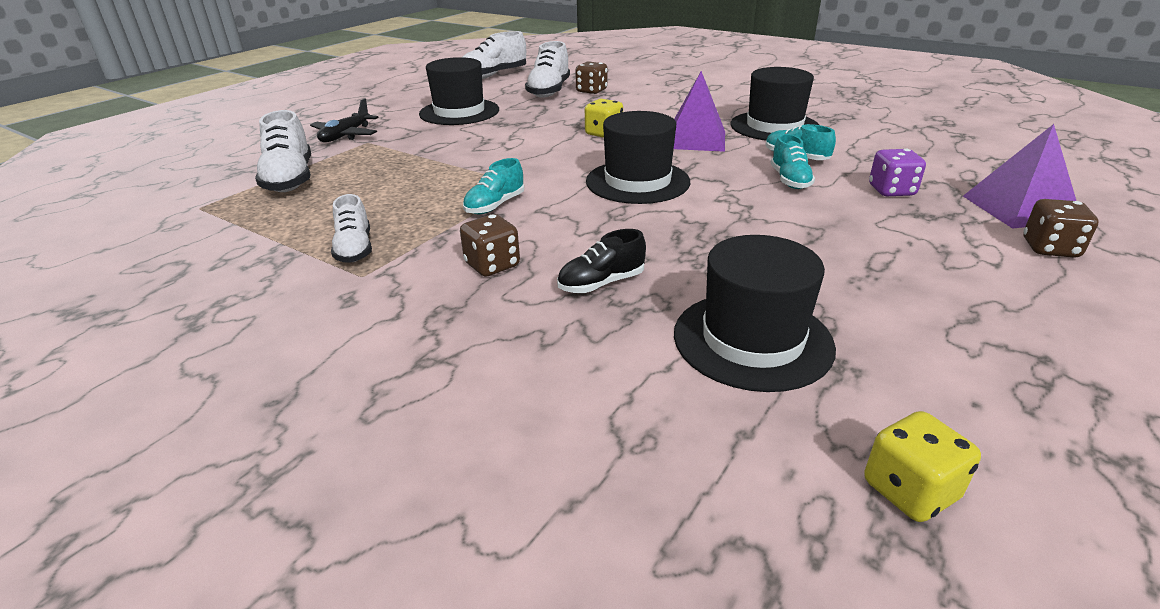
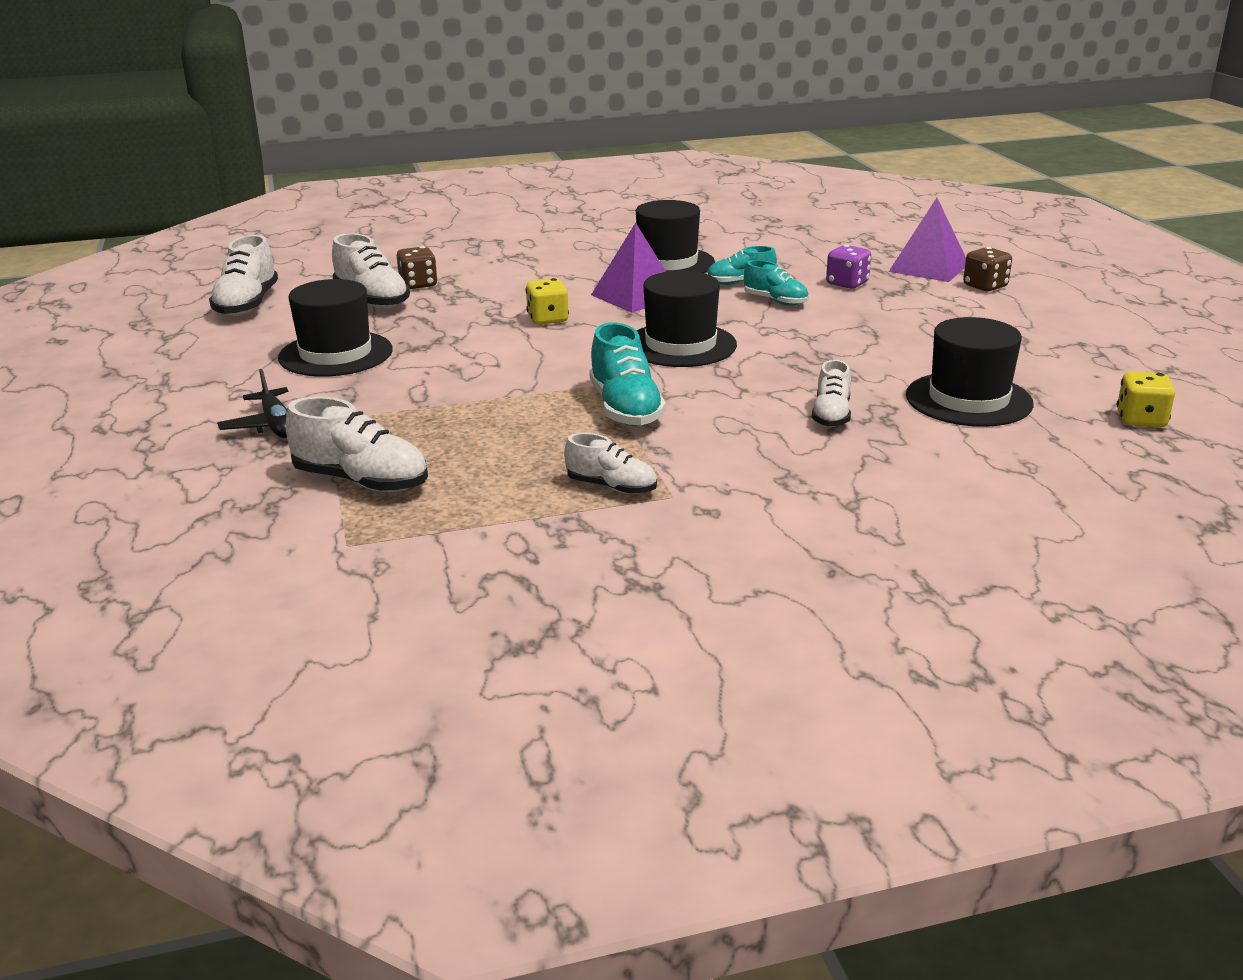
camera: 50 degrees left, 5 degrees down
(492, 265) = (740, 442): brown dice -> none
(495, 206) = (625, 409): turquoise shoe -> turquoise shoe, size x1.59
(601, 283) = (831, 415): black shoe -> white shoe

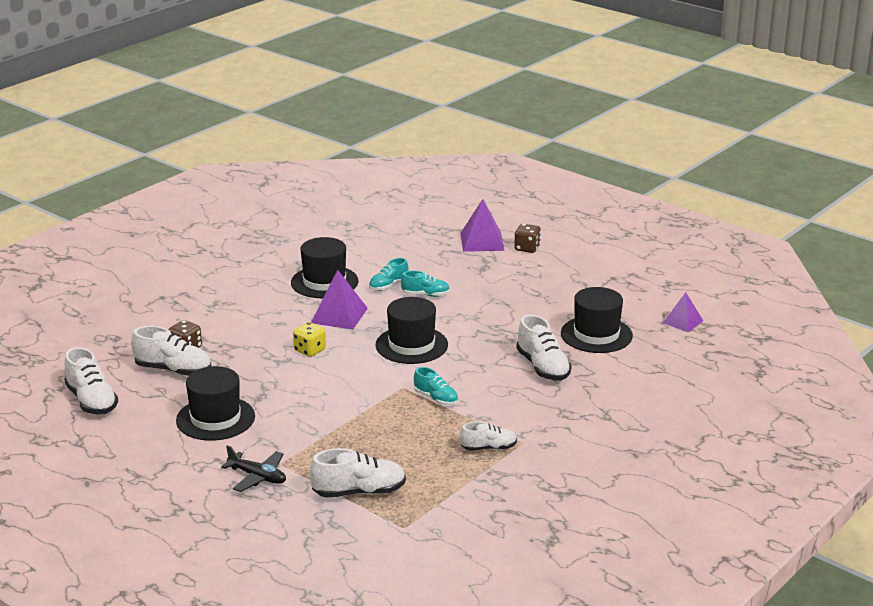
camera: 35 degrees left, 0 degrees up
(625, 409) = (436, 399): turquoise shoe -> turquoise shoe, size x0.63
(831, 415) = (543, 367): white shoe -> white shoe, size x1.59
(847, 284) = (450, 268): purple dice -> none
(1141, 420) = (683, 322): yellow dice -> purple pyramid

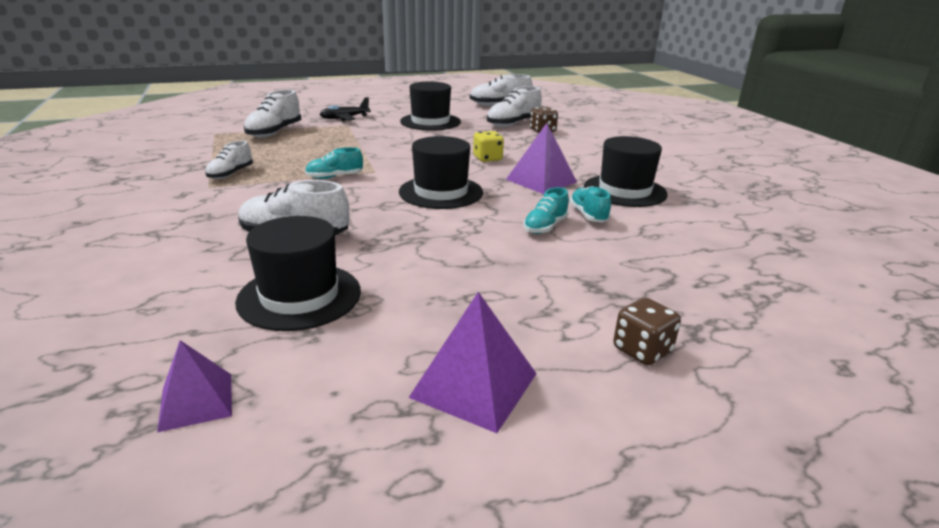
camera: 120 degrees right, 0 degrees up
(482, 241) = (695, 316): purple pyramid -> purple pyramid (474, 385)

